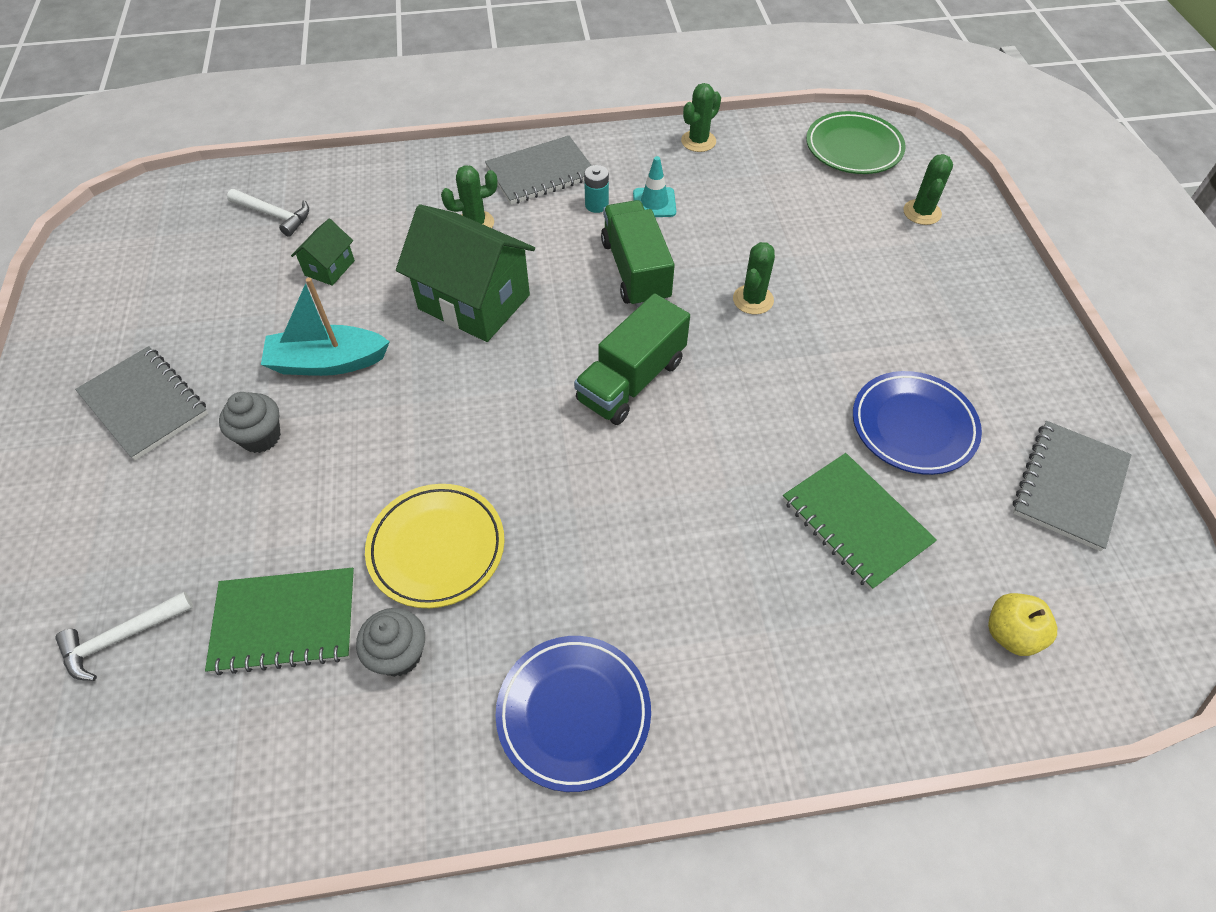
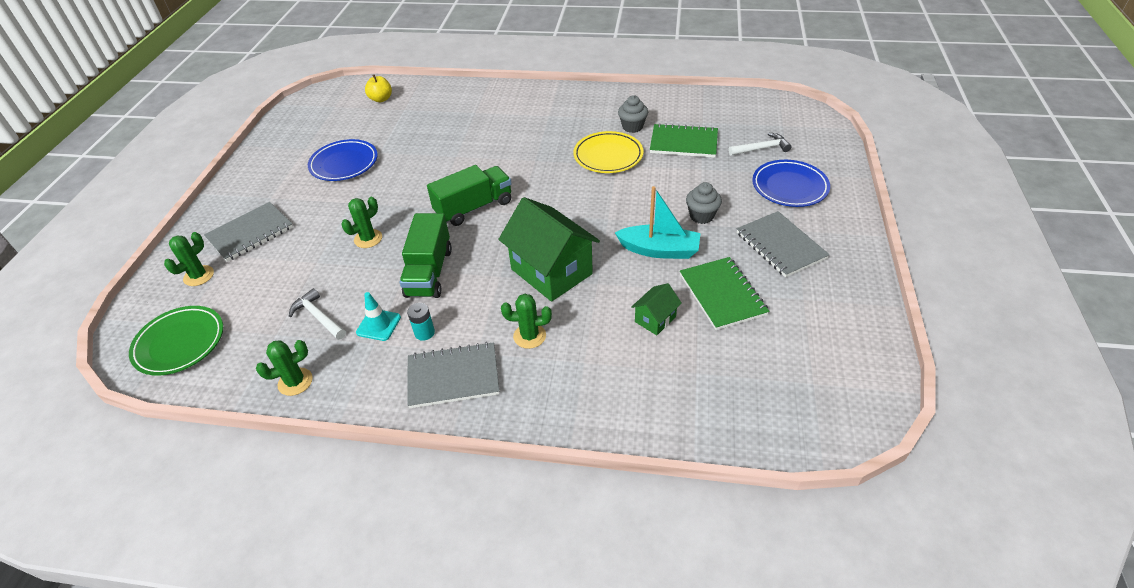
camera: 160 degrees left, 10 degrees down
(275, 215) = (703, 382): white hammer -> white hammer (318, 316)
(573, 713) = (565, 103): blue plate -> blue plate (789, 187)
(855, 522) = (408, 136): green notebook -> green notebook (722, 295)
(1069, 486) = (301, 133): grey notebook -> grey notebook (250, 233)

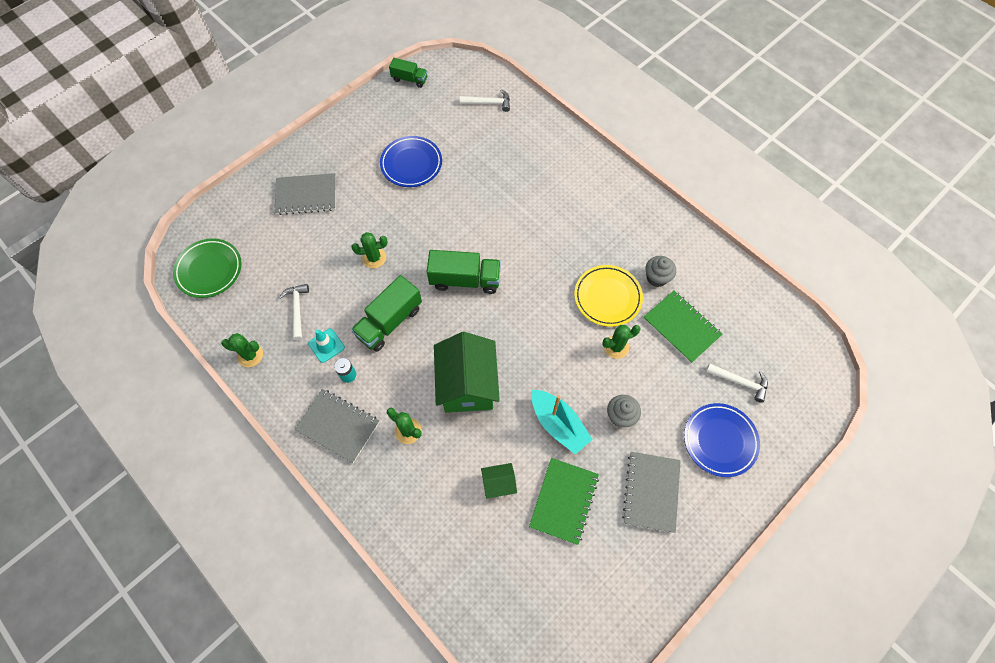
camera: 35 degrees right, 20 degrees up
(199, 276) = (253, 215): green cactus -> green cactus (616, 347)
(289, 117) = (409, 79): none -> green truck
(381, 99) = (489, 103): yellow apple -> white hammer

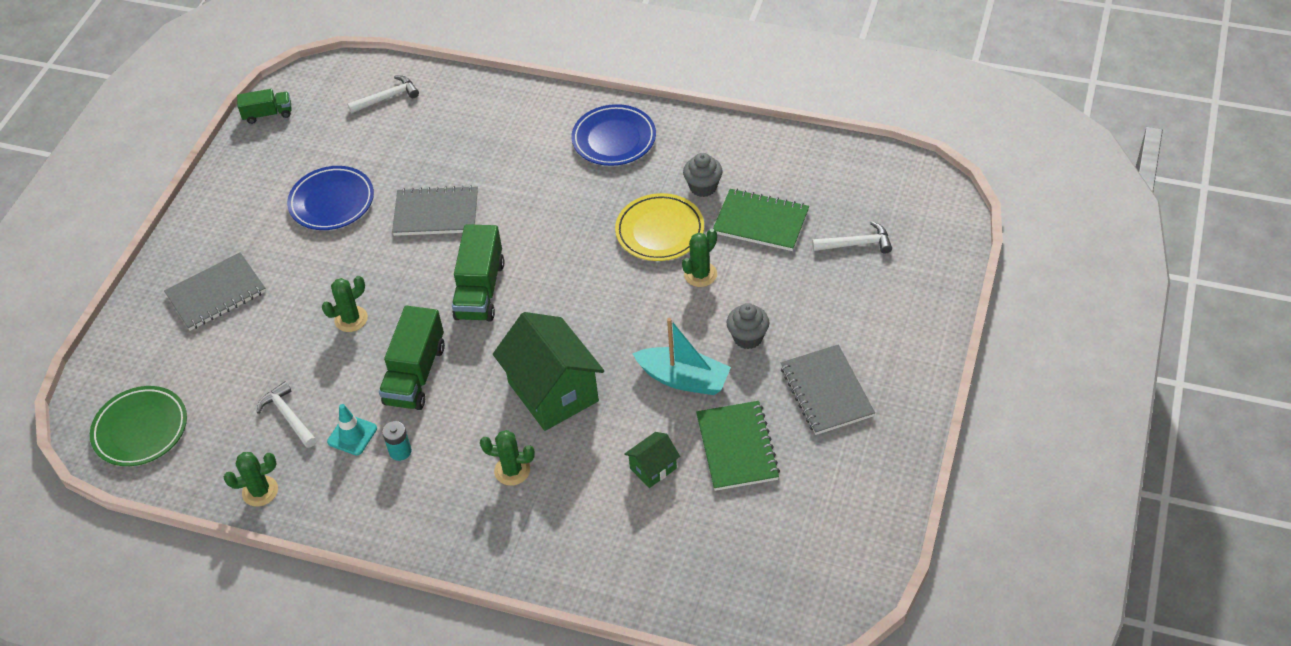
camera: 25 degrees left, 15 degrees down
(338, 426) = (423, 507): grey notebook -> grey notebook (436, 213)
(465, 280) = (480, 290): green truck -> green truck turned 120 degrees clockwise
(720, 440) = (869, 308): blue plate -> blue plate (614, 139)

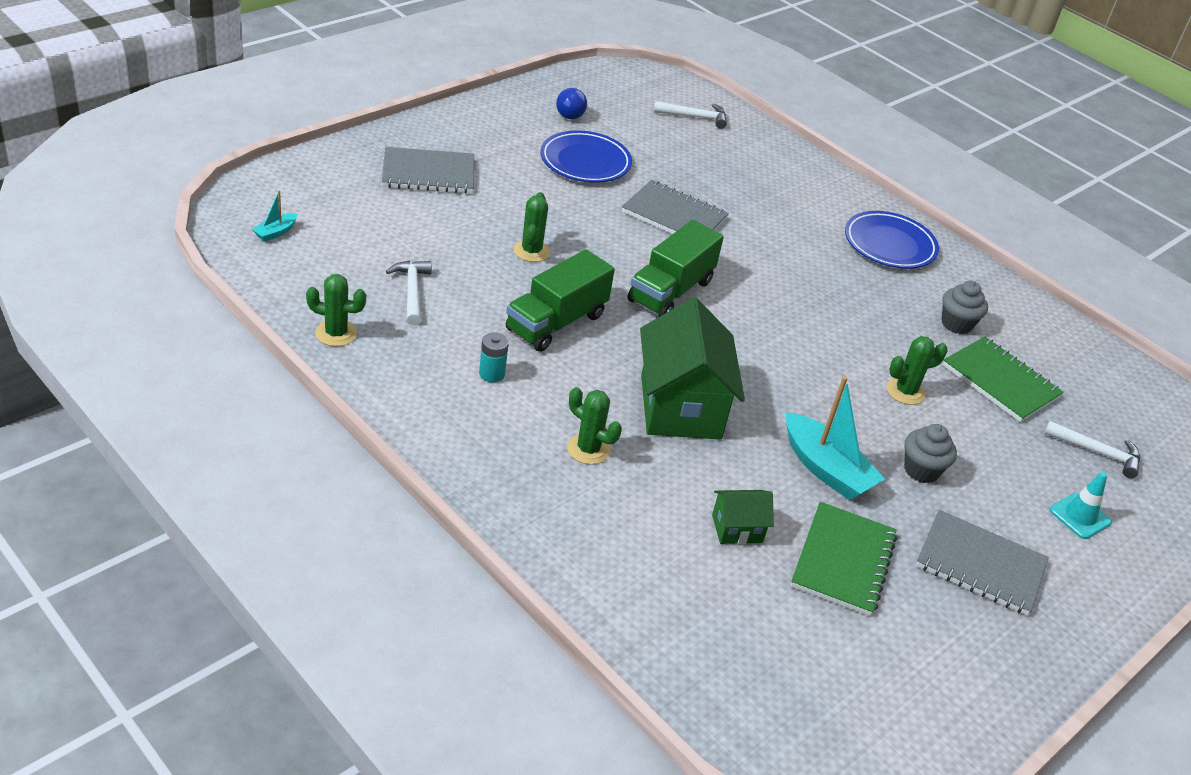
camera: 20 degrees right, 10 degrees down
(140, 429) = (275, 232): green plate -> turquoise boat
(268, 114) = (580, 79): green truck -> none
(285, 156) = (570, 112): none -> blue light bulb
(351, 319) = (531, 251): green cactus -> green cactus turned 75 degrees counterclockwise
(352, 435) = (457, 337): turquoise traffic cone -> turquoise traffic cone (1080, 516)
(660, 231) = (886, 336): yellow plate -> none
(826, 391) = (980, 565): grey notebook -> grey notebook turned 75 degrees counterclockwise

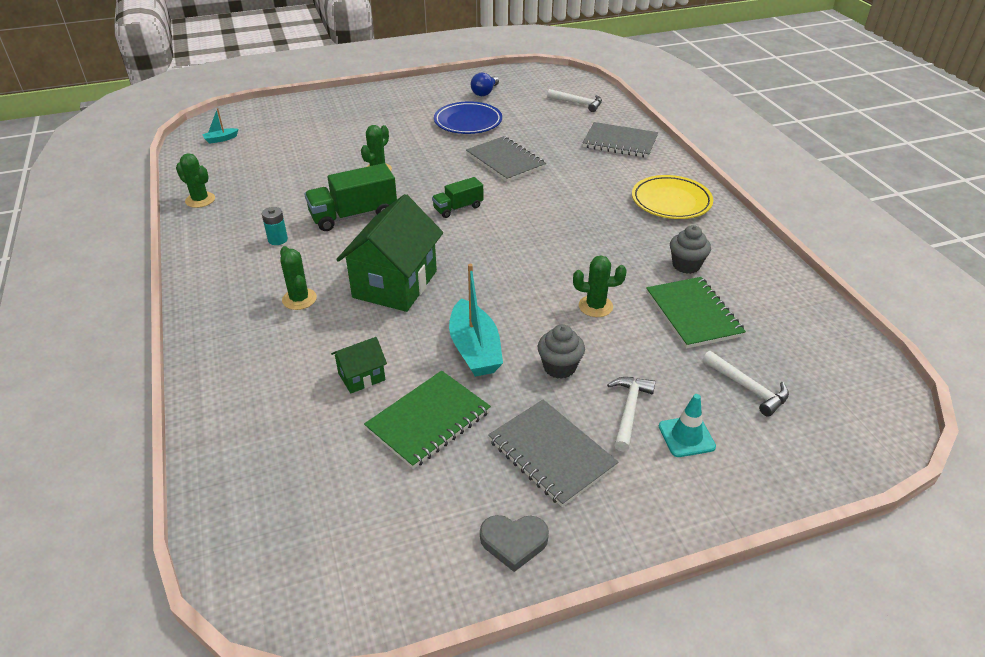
camera: 30 degrees right, 0 degrees up
(412, 291) = (273, 183): white hammer -> white hammer (629, 410)
(428, 173) = (351, 118): grey notebook -> grey notebook (620, 142)
(670, 291) = (458, 208): green truck -> green truck, size x0.59
(737, 529) = (361, 377): green house -> green house turned 45 degrees counterclockwise
(889, 245) = (671, 201): blue plate -> yellow plate
(1011, 661) = (514, 542): none -> grey heart

